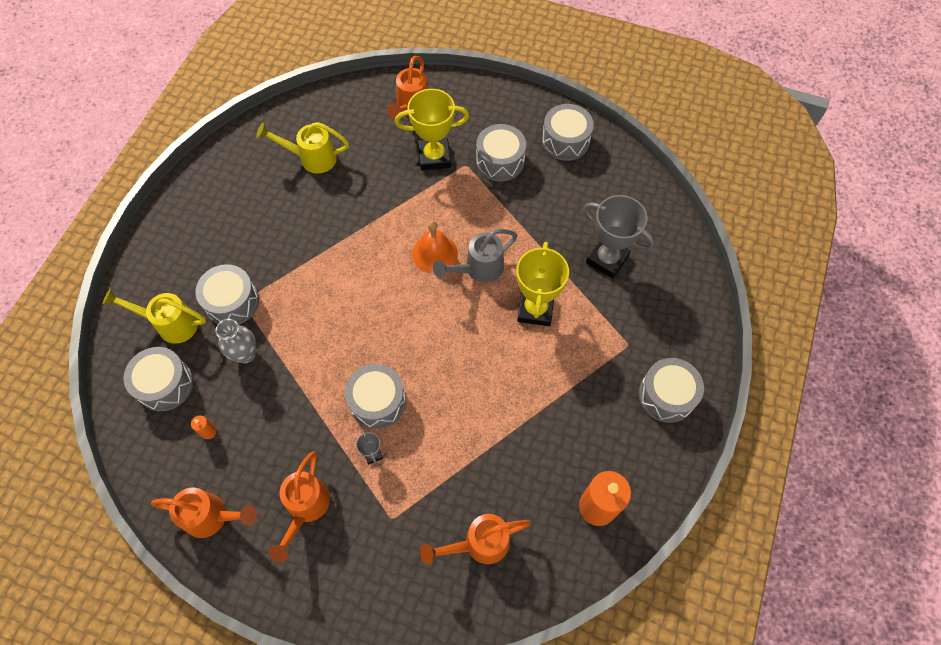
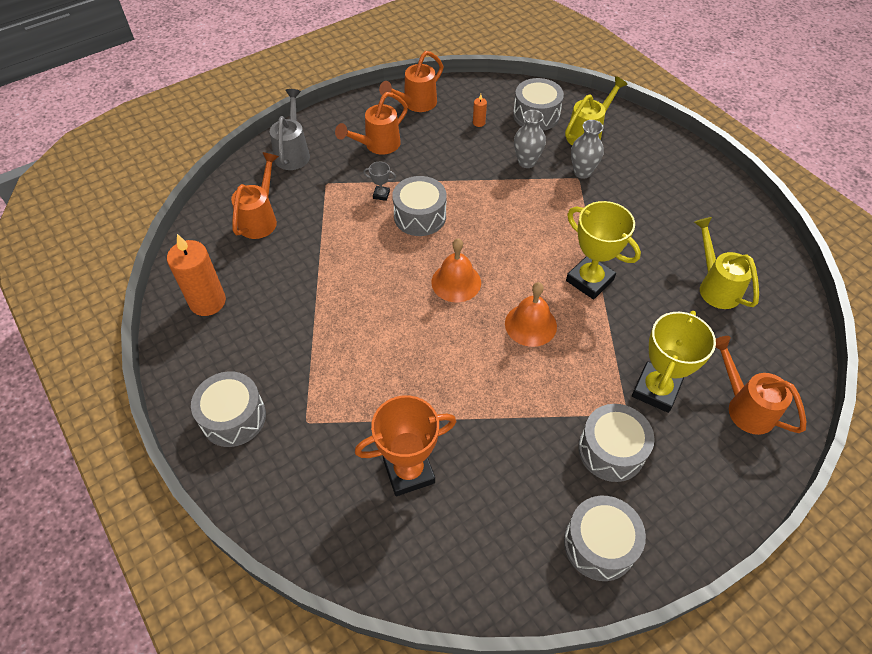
camera: 125 degrees right, 10 degrees down
(232, 302) = (582, 172): grey drum -> grey vase
(305, 509) = (377, 146): orange watering can -> orange watering can turned 90 degrees counterclockwise
(311, 158) = (715, 286): yellow watering can -> yellow watering can turned 60 degrees counterclockwise
(431, 326) = (456, 282): none -> orange bell
(478, 269) = (486, 348): grey watering can -> grey watering can (293, 152)
(535, 309) = (407, 368): yellow trophy -> yellow trophy (589, 280)
(607, 259) = (409, 471): grey trophy -> orange trophy

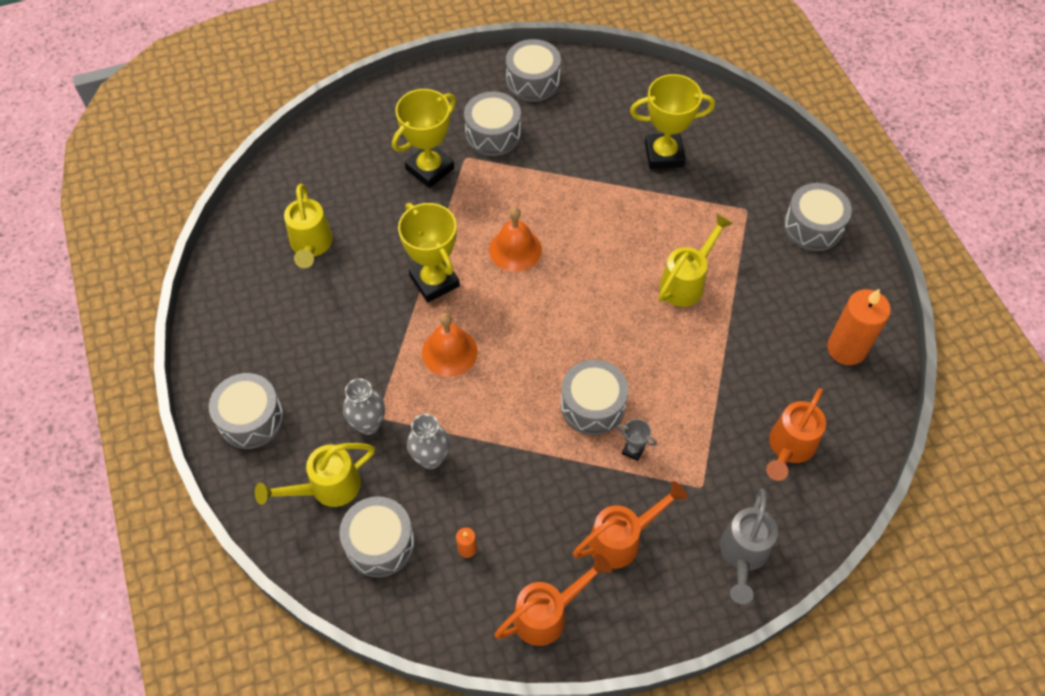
camera: 165 degrees left, 5 degrees up
(360, 330) = (686, 282): none -> yellow watering can
(409, 471) = (664, 154): orange trophy -> yellow trophy
(456, 282) = (575, 311): orange bell -> orange bell (449, 352)
(667, 159) = (251, 419): none -> grey drum
(744, 406) = (363, 141): orange watering can -> none

